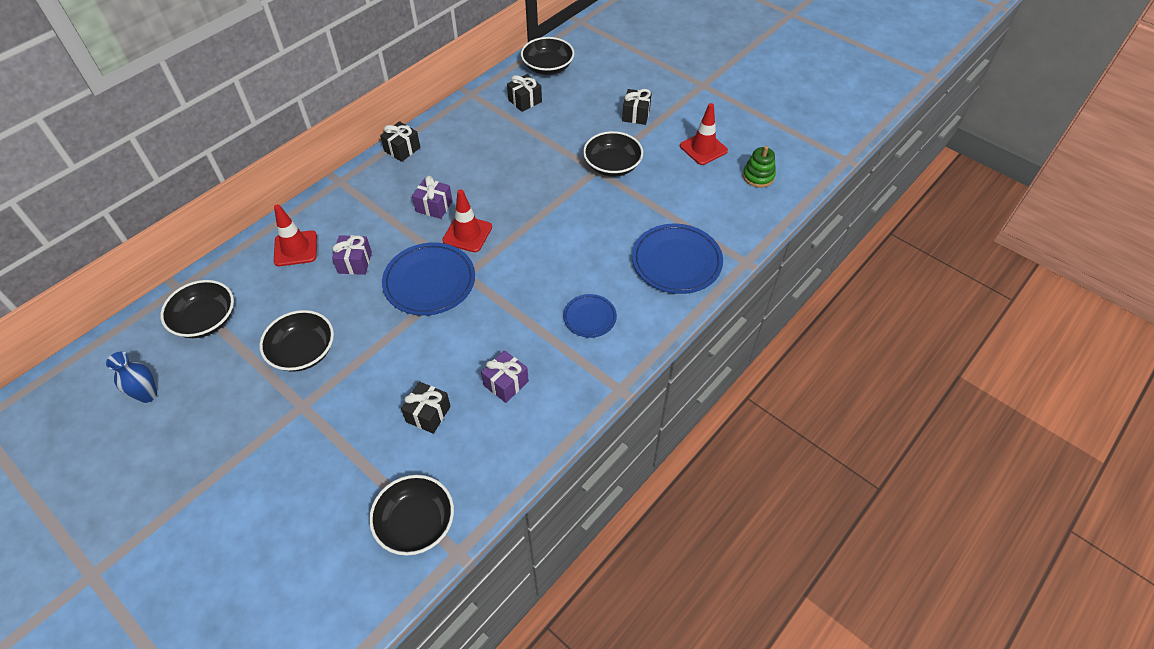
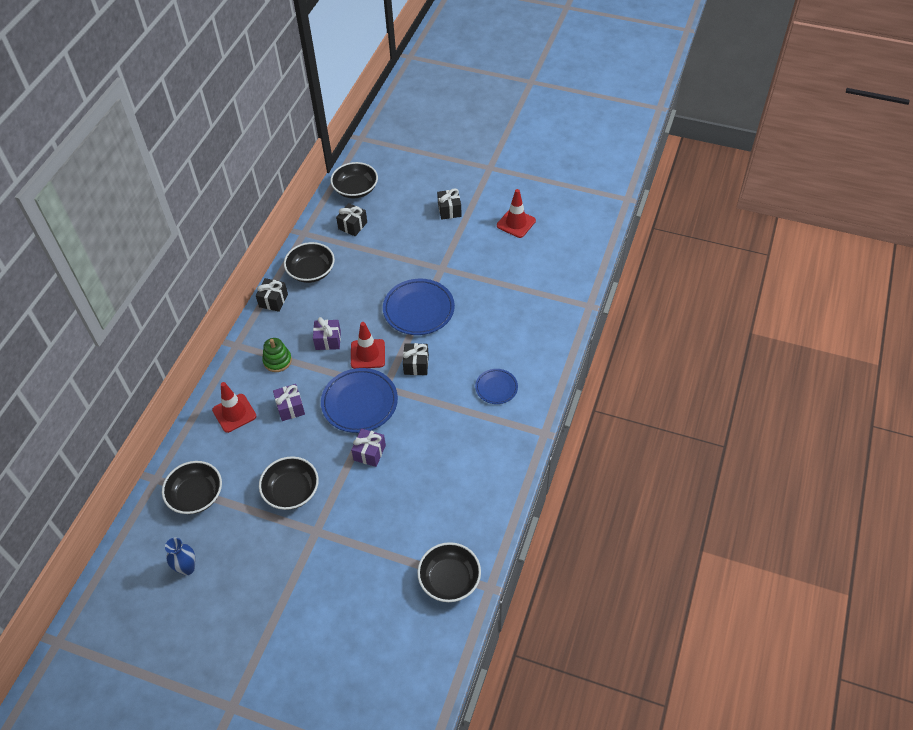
camera: 20 degrees left, 0 degrees up
(428, 414) = (415, 501): black gift -> black gift (416, 365)
(506, 383) = (460, 458): purple gift -> purple gift (369, 453)
(612, 165) = (452, 260): black bowl -> black bowl (311, 271)
(676, 262) = (539, 323): blue plate -> blue plate (418, 309)
(758, 176) = (568, 234): green stacking toy -> green stacking toy (277, 361)

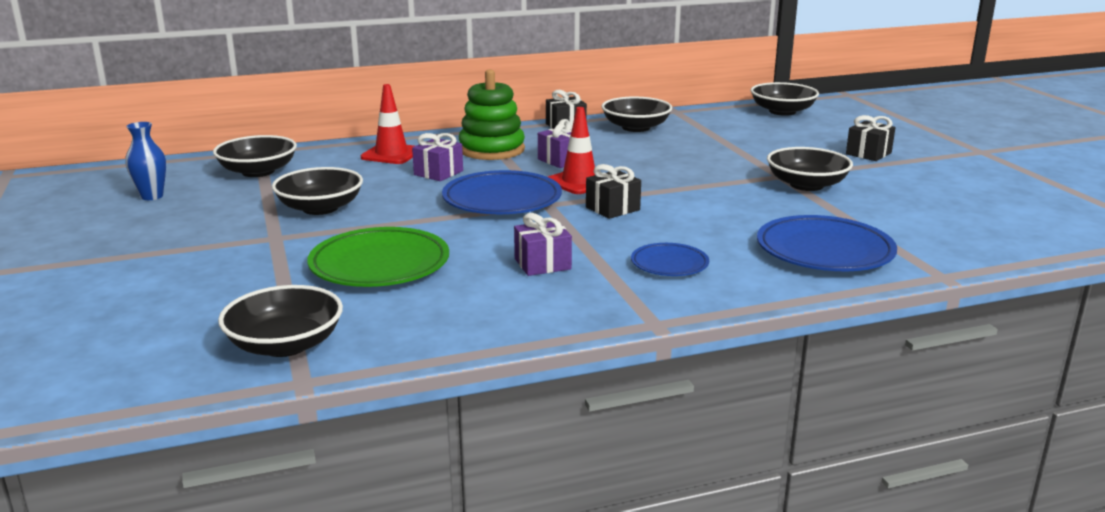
camera: 50 degrees right, 30 degrees down
(277, 361) = (492, 150): green stacking toy -> green stacking toy, size x1.65
(352, 225) = (734, 124): black gift -> none
(369, 453) = (436, 227): purple gift -> purple gift (542, 264)
(395, 501) = (379, 264): none -> green plate
(418, 309) = (695, 184): blue plate -> blue plate (824, 251)
(462, 268) = (806, 185): none -> black bowl
(516, 223) = (945, 189): red traffic cone -> none

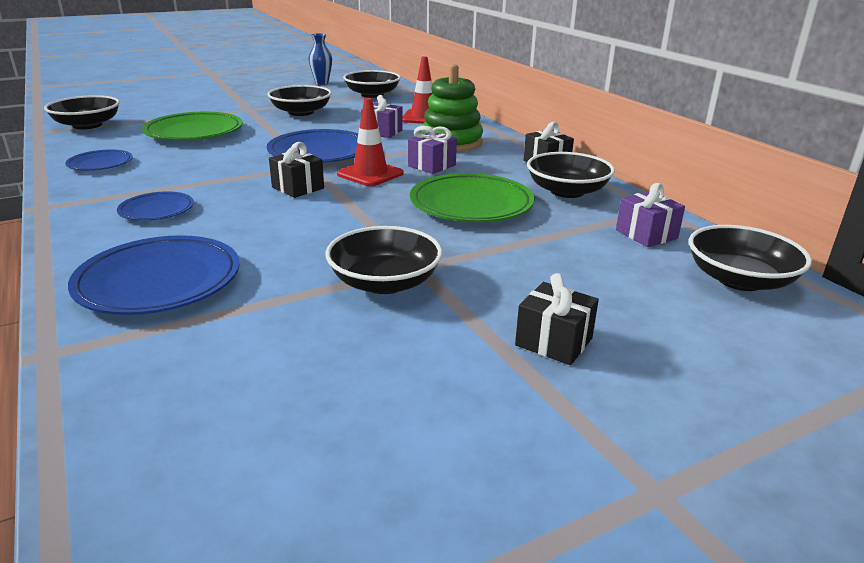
camera: 80 degrees right, 5 degrees up
(502, 310) = (100, 164): none -> blue plate
(542, 264) = (176, 170): purple gift -> purple gift (646, 234)
(662, 155) = (471, 204): none -> green plate

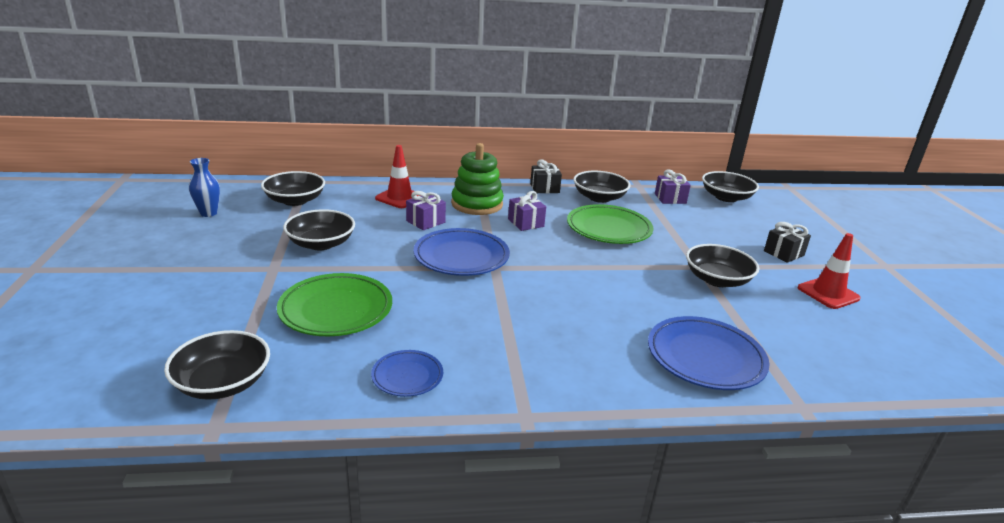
camera: 70 degrees left, 0 degrees up
(157, 210) = (566, 349): blue plate -> none
(298, 188) = (544, 280): black gift -> none
(370, 174) = (530, 247): red traffic cone -> red traffic cone (828, 293)

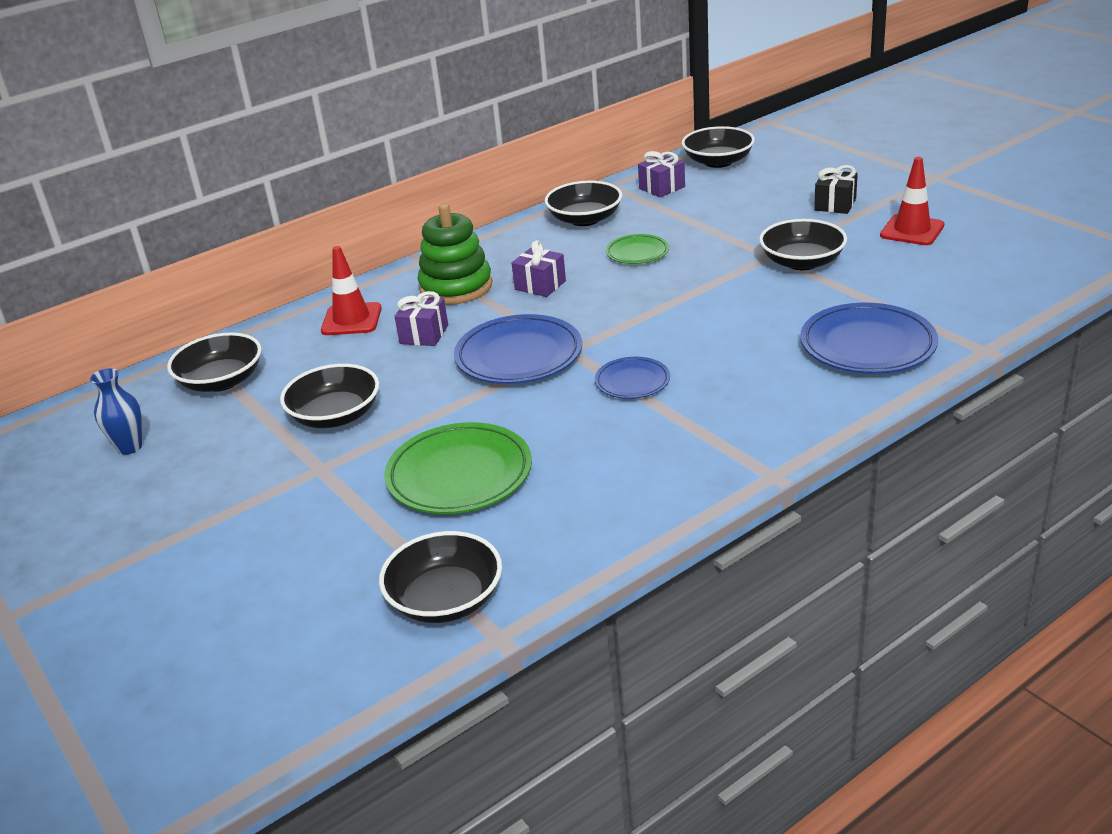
camera: 25 degrees left, 5 degrees up
(407, 376) = (622, 498): blue plate -> blue plate (632, 382)
(544, 188) = (510, 233): black gift -> none
(608, 229) = (637, 253): green plate -> green plate, size x0.56

